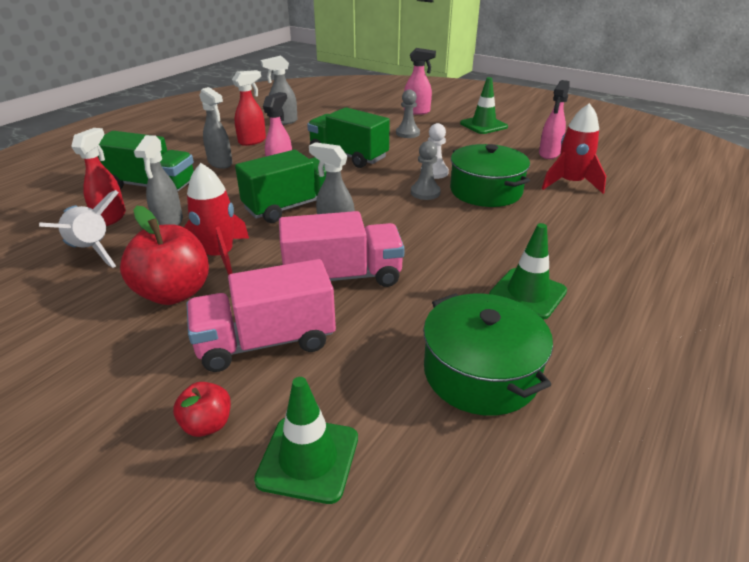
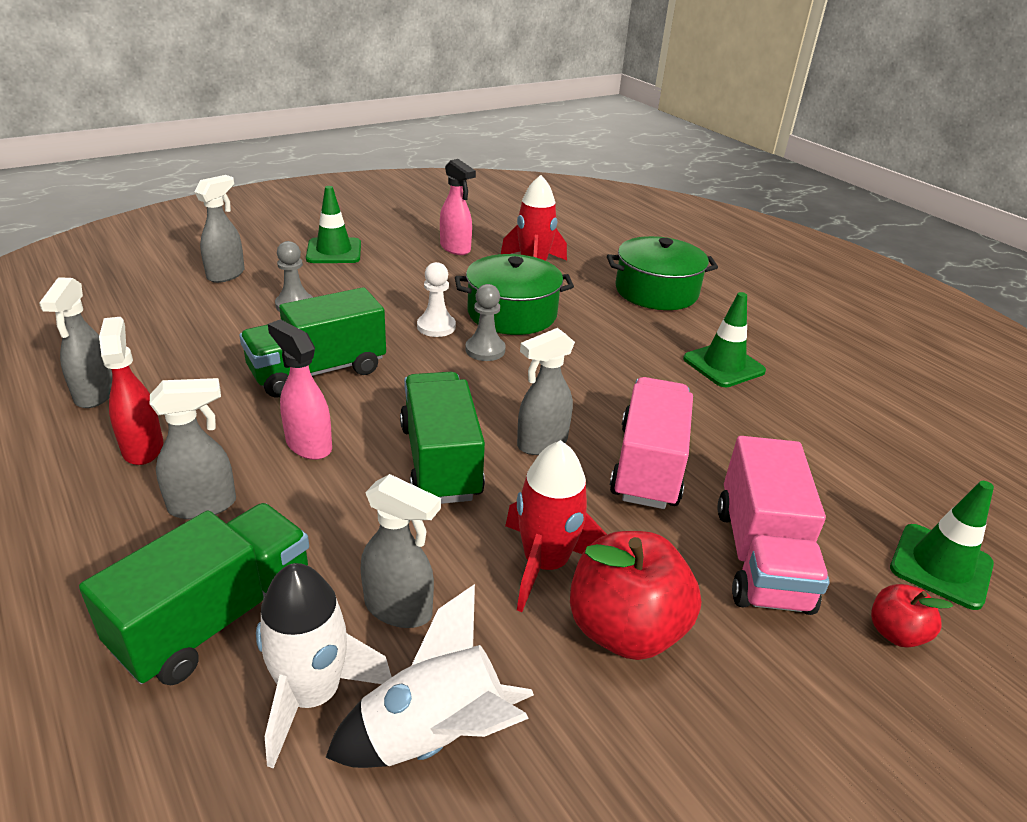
camera: 70 degrees left, 0 degrees up
(111, 217) = (313, 695): red spray bottle -> white rocket
(417, 112) = (226, 274): pink spray bottle -> grey spray bottle
(480, 373) = (833, 431): green pot -> green pot (656, 291)

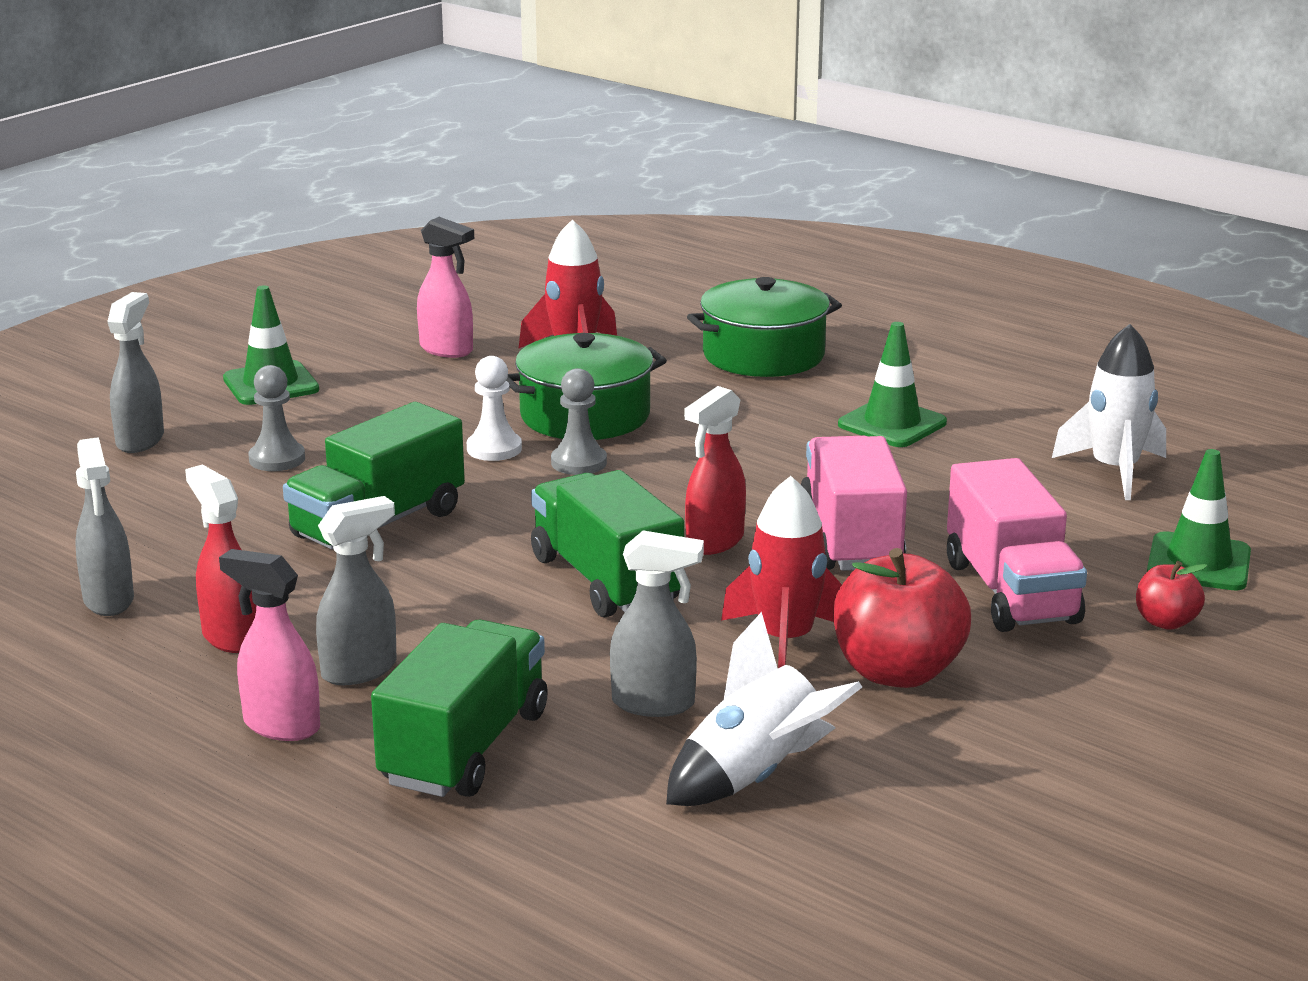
camera: 15 degrees left, 10 degrees down
(308, 445) = (433, 596): pink spray bottle -> pink spray bottle (280, 726)
(313, 695) = (616, 777): white rocket -> white rocket (1114, 471)
(541, 443) = (714, 542): grey spray bottle -> red spray bottle

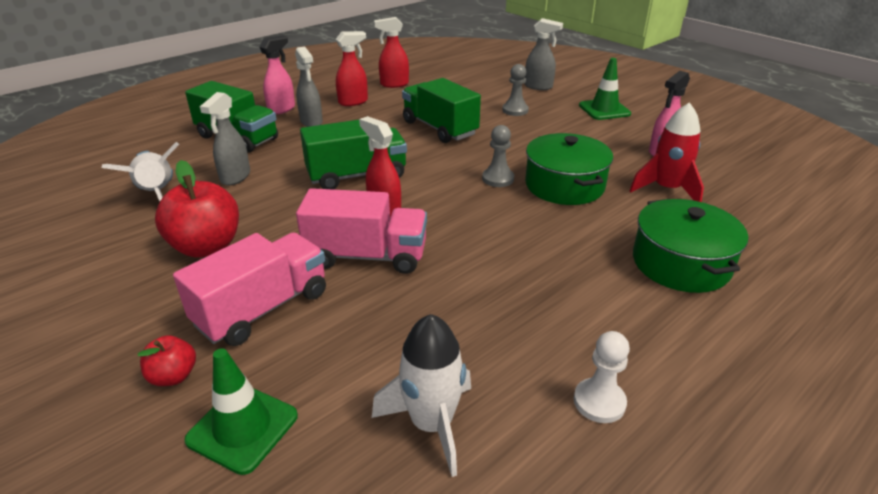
camera: 100 degrees right, 10 degrees up
(109, 600) = (394, 84): grey spray bottle -> red spray bottle
(494, 449) = (519, 157): white pawn -> white pawn (599, 402)
(785, 641) = (263, 217): red rocket -> none
(892, 424) = (546, 306): green traffic cone -> none
(1011, 592) = (263, 308): pink truck -> pink truck turned 135 degrees clockwise

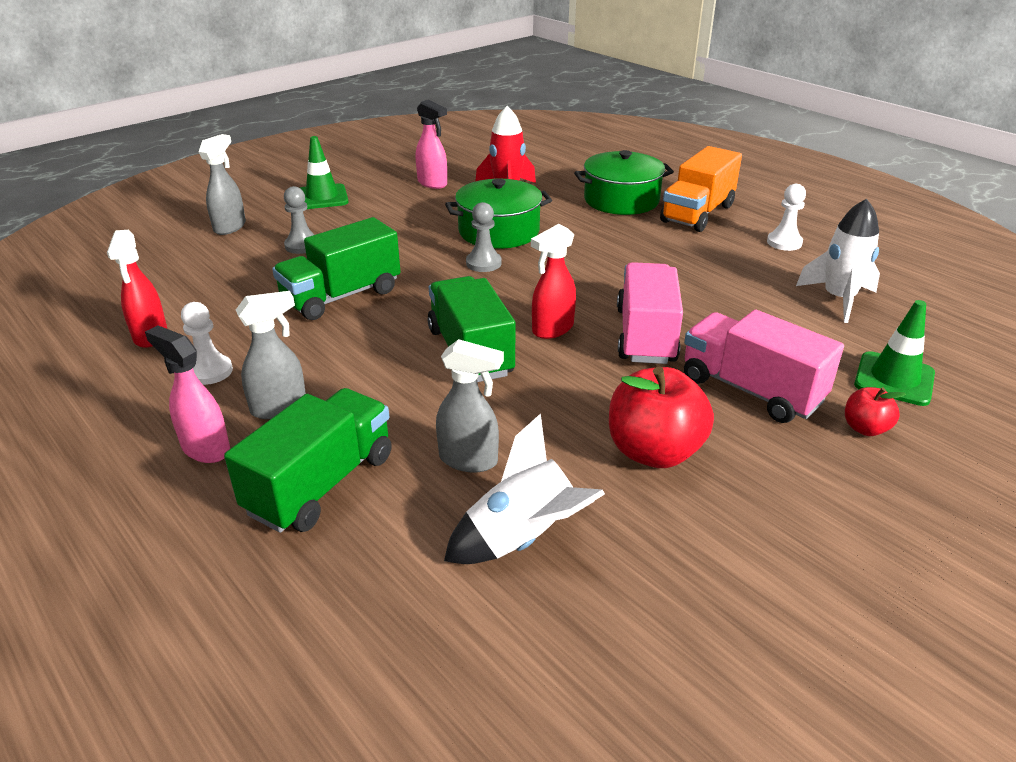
camera: 90 degrees left, 0 degrees up
(353, 102) = (210, 371): red spray bottle -> white pawn
(667, 325) = (697, 213): none -> orange truck

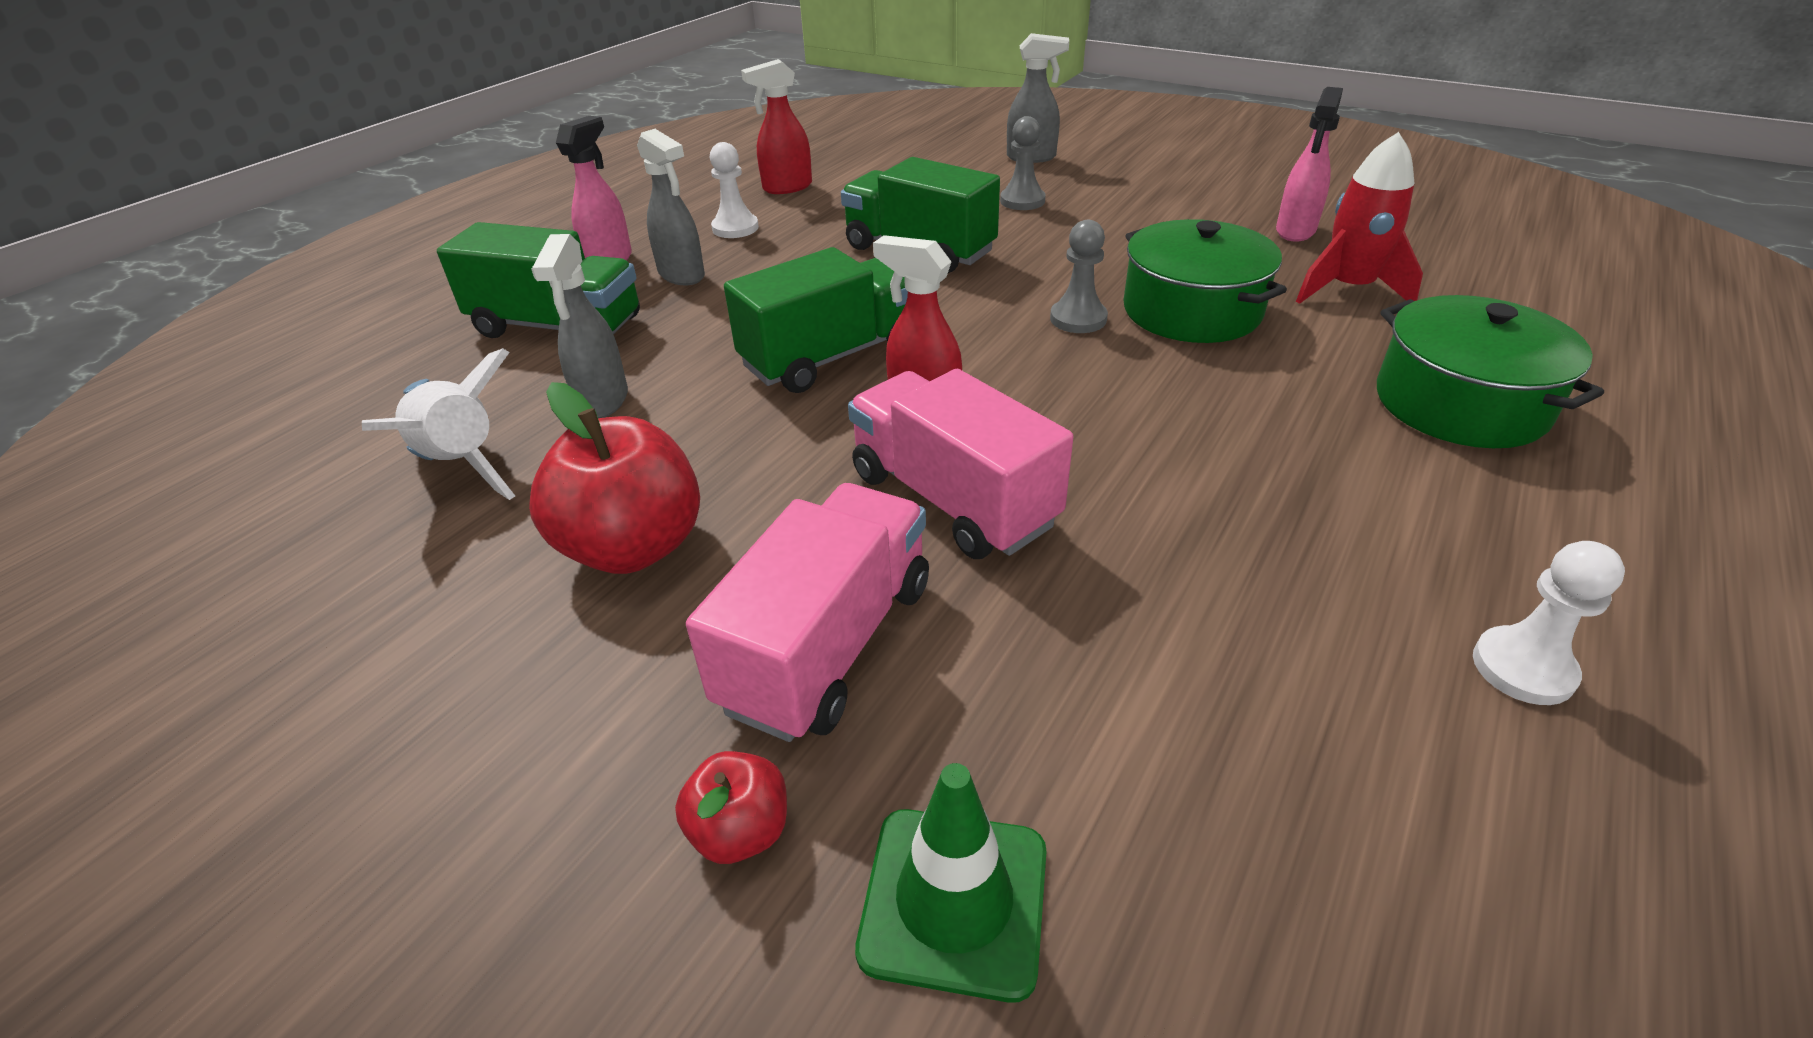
camera: 75 degrees right, 5 degrees up
(322, 197) = (1160, 179): green traffic cone -> none
(645, 335) = (953, 499): pink truck -> pink truck turned 120 degrees counterclockwise
(697, 213) = (1520, 509): orange truck -> none
(838, 299) = (1291, 787): white rocket -> none

